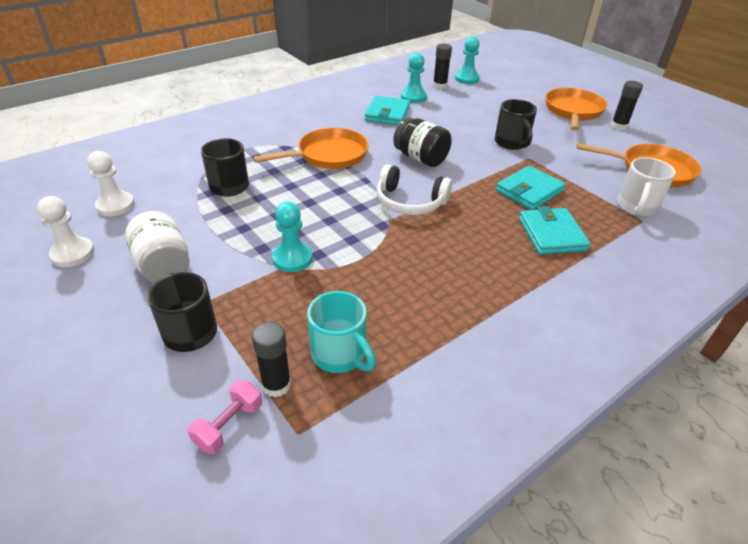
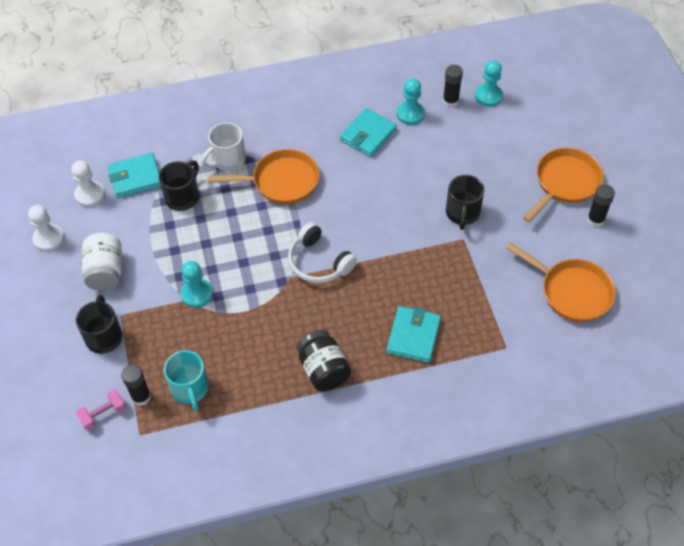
camera: 25 degrees right, 15 degrees up
(420, 158) = (361, 209): black jar -> black jar (323, 370)
(529, 191) = (432, 281): turquoise wallet -> turquoise wallet (135, 178)
(636, 207) = (514, 330): white mug -> white mug (227, 160)

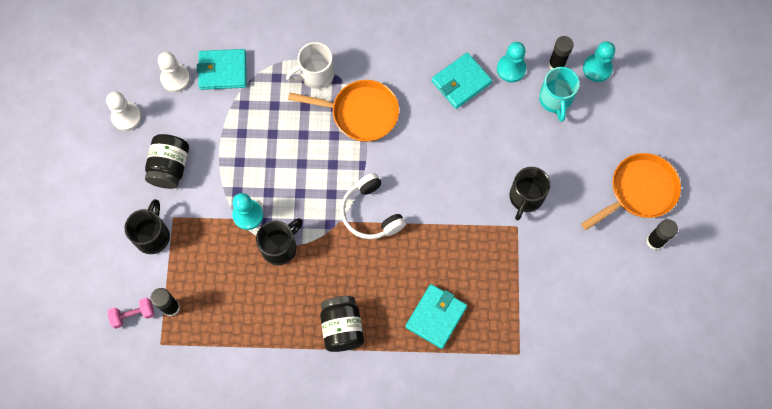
camera: 15 degrees right, 15 degrees up
(105, 271) = (170, 167): white jar -> black jar
(183, 197) = (262, 105): black mug -> black mug (280, 247)
(190, 389) = (216, 312): turquoise mug -> turquoise mug (555, 100)
(571, 291) = (603, 313): orange pan -> none

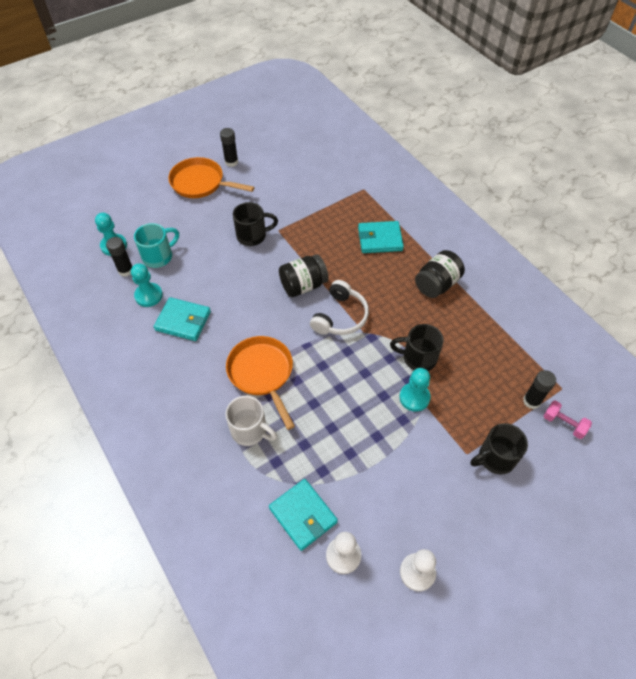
camera: 125 degrees left, 15 degrees down
(170, 167) = (429, 490): black jar -> black jar (303, 285)

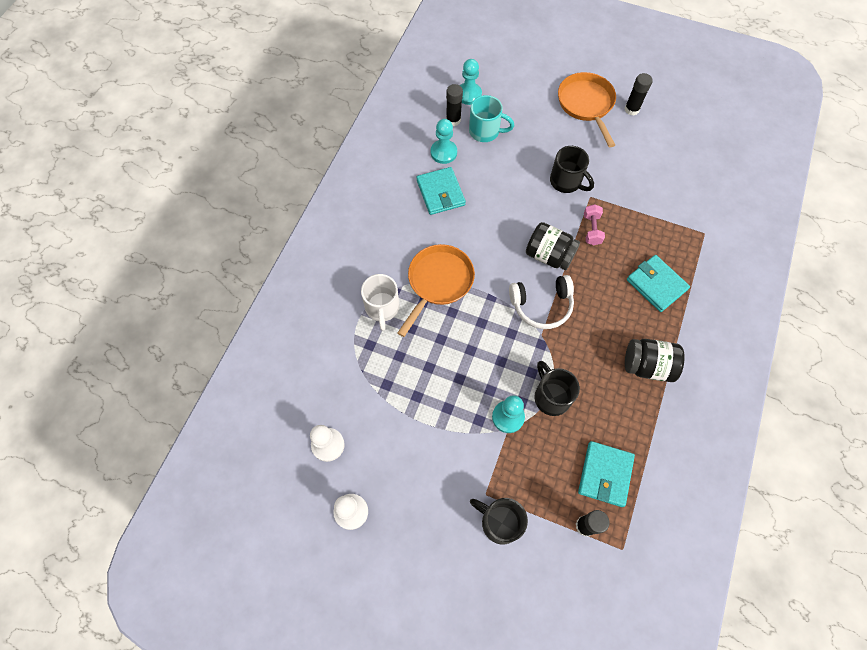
camera: 55 degrees right, 10 degrees up
(303, 515) = (340, 394): turquoise wallet -> turquoise wallet (605, 474)
(563, 424) = (583, 570): pink dumbbell -> pink dumbbell (591, 229)

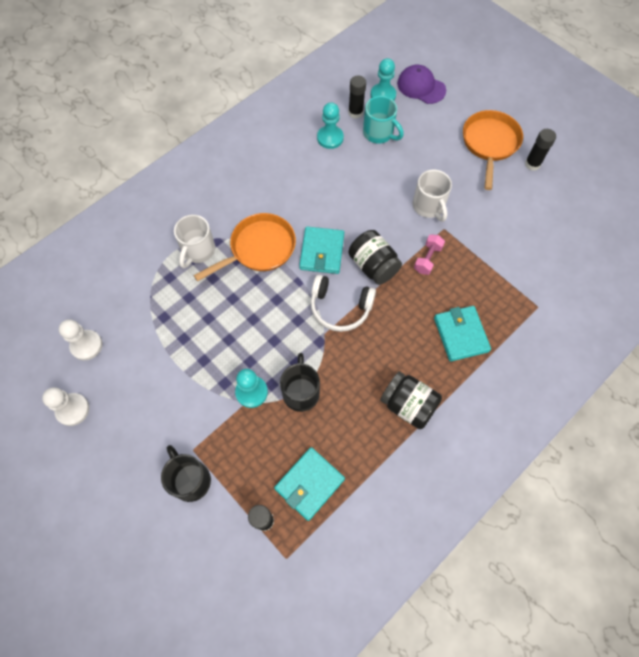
camera: 25 degrees right, 0 degrees up
(440, 193) = (307, 172): turquoise wallet -> turquoise wallet (322, 252)
(498, 74) = (421, 87): none -> purple cap
(566, 182) = (429, 206): black mug -> white mug

